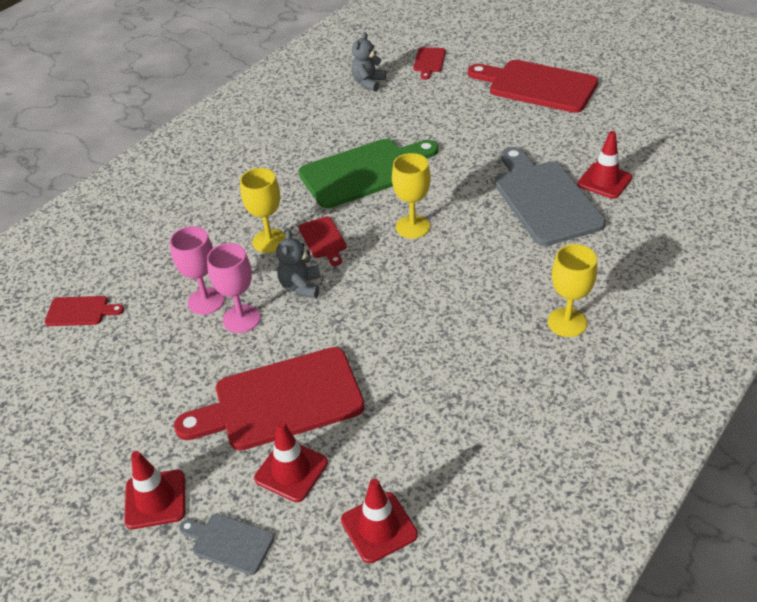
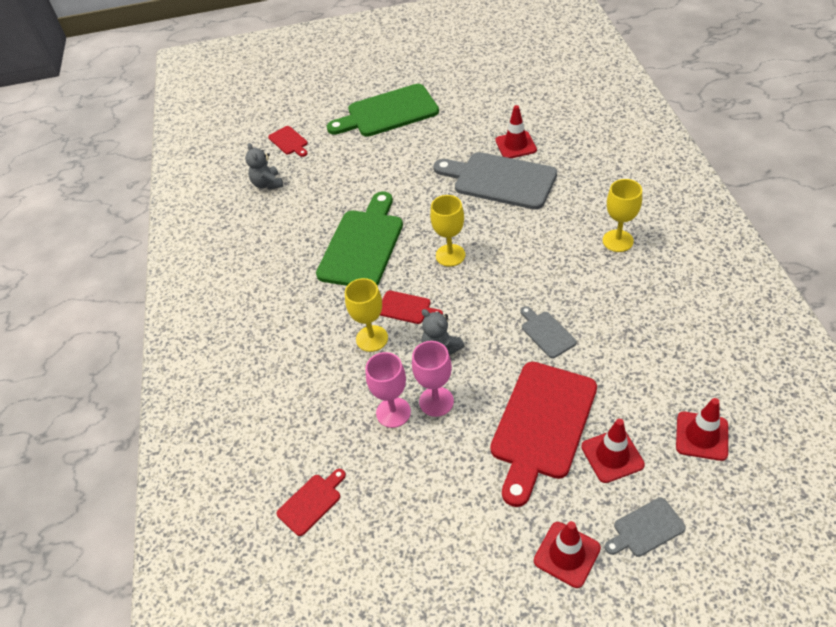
camera: 45 degrees left, 5 degrees up
(390, 341) = (546, 333): none -> grey cutting board
(537, 86) = (388, 112): red cutting board -> green cutting board

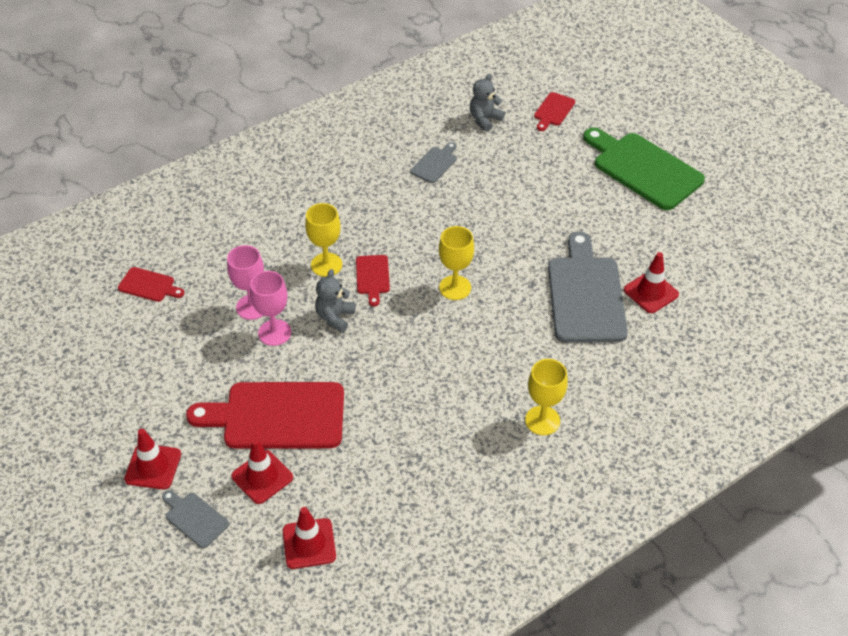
camera: 60 degrees right, 0 degrees up
(362, 245) = (437, 218): green cutting board -> none
(546, 333) = (386, 391): grey cutting board -> grey cutting board (434, 164)

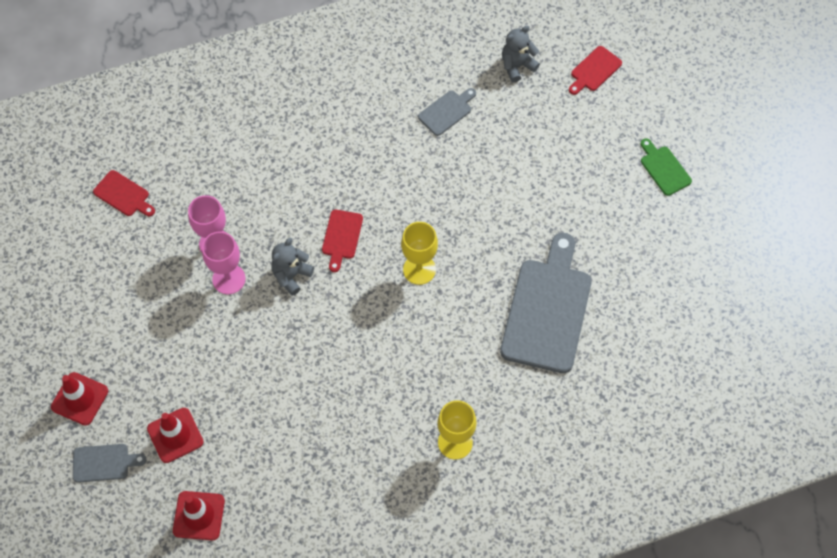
camera: 15 degrees right, 15 degrees up
(195, 518) = (104, 463): grey cutting board -> grey cutting board turned 120 degrees clockwise
(277, 416) = (206, 373): red cutting board -> none
(326, 265) = (300, 211): yellow goblet -> none
(643, 169) = (664, 169): green cutting board -> green cutting board, size x0.46
(651, 292) = (615, 323): red traffic cone -> none

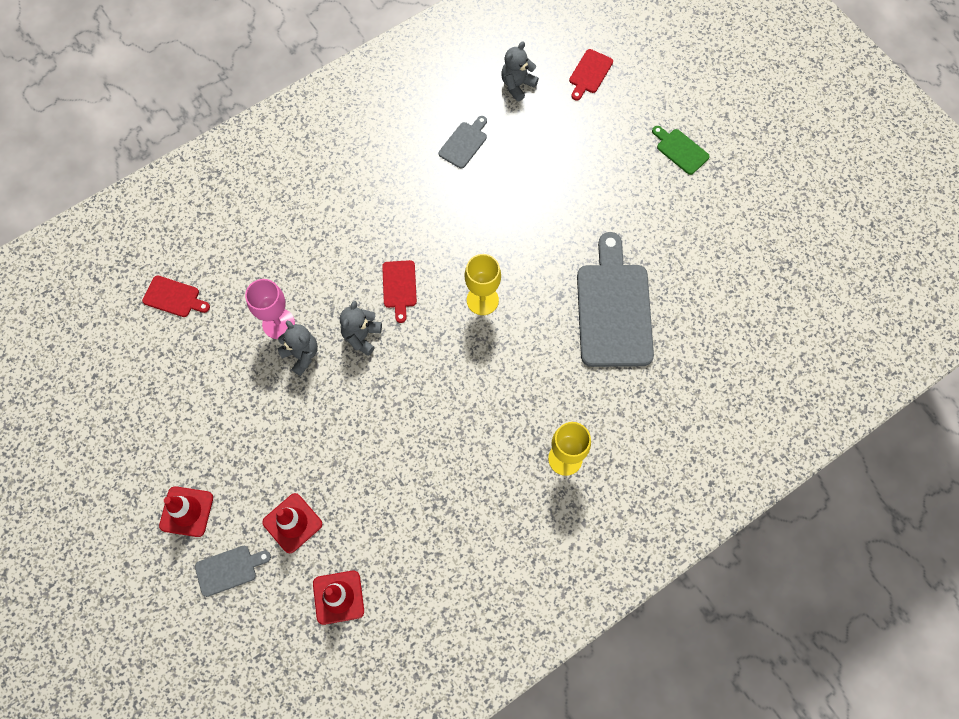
camera: 15 degrees left, 5 degrees up
(229, 279) = (301, 355): pink goblet -> grey teddy bear

